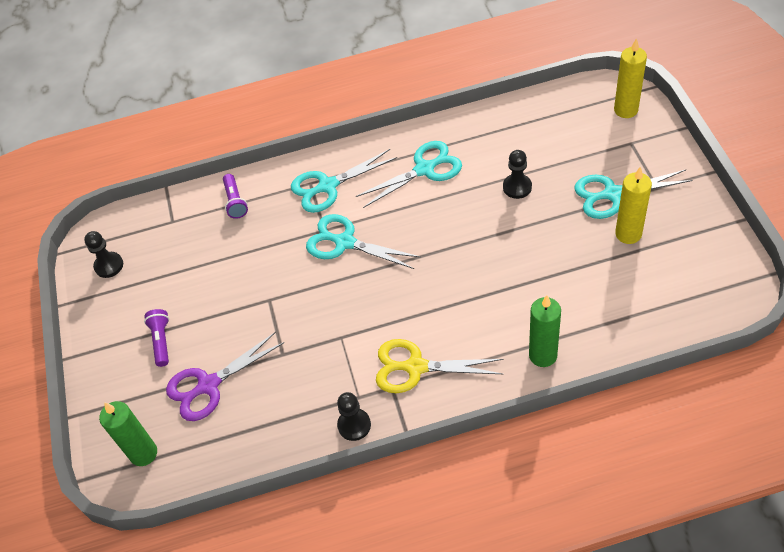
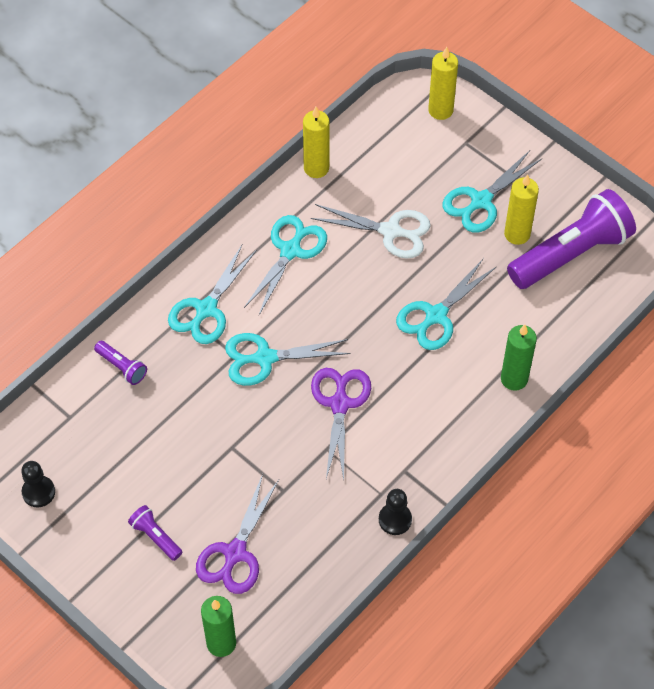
camera: 40 degrees left, 5 degrees up
(377, 306) = (340, 404): none -> purple scissors
(416, 367) = (413, 442): yellow scissors -> none
(489, 116) = (316, 168): none -> yellow candle
(509, 270) = (436, 315): none -> turquoise scissors
(517, 187) = (390, 231): black pawn -> white scissors
(669, 270) = (571, 253): none -> purple flashlight

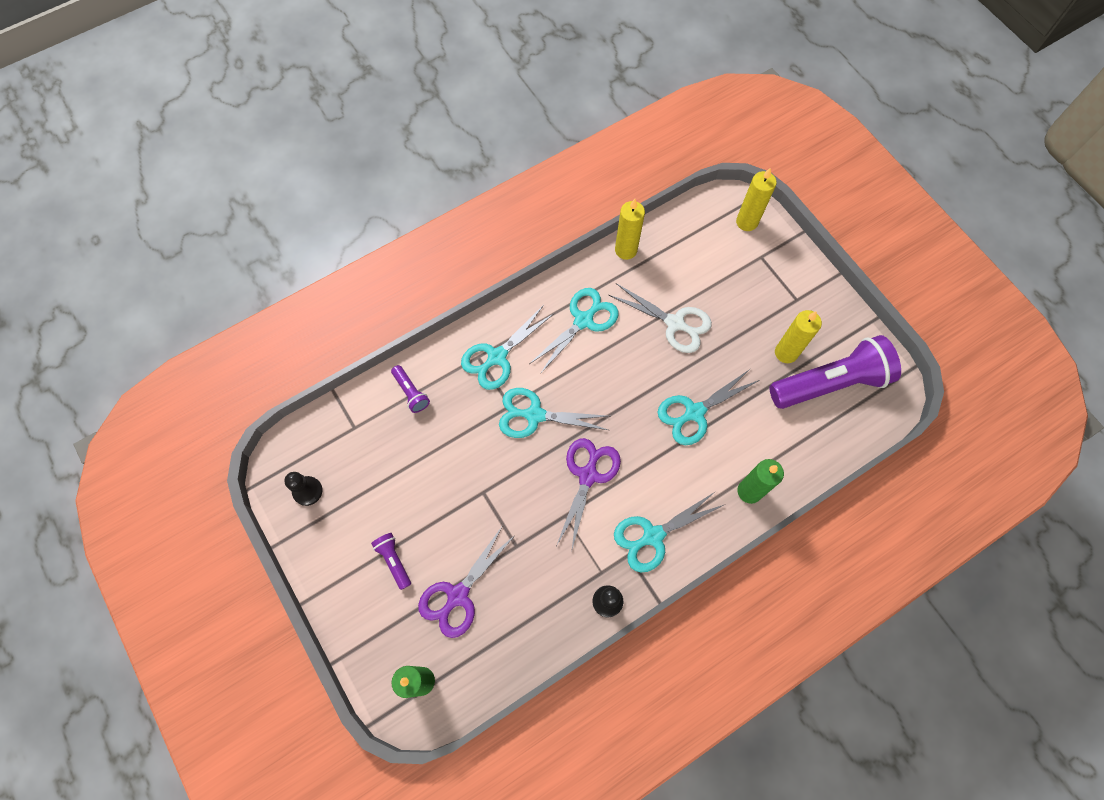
camera: 15 degrees right, 10 degrees up
(481, 201) = (761, 314): turquoise scissors -> turquoise scissors (653, 536)

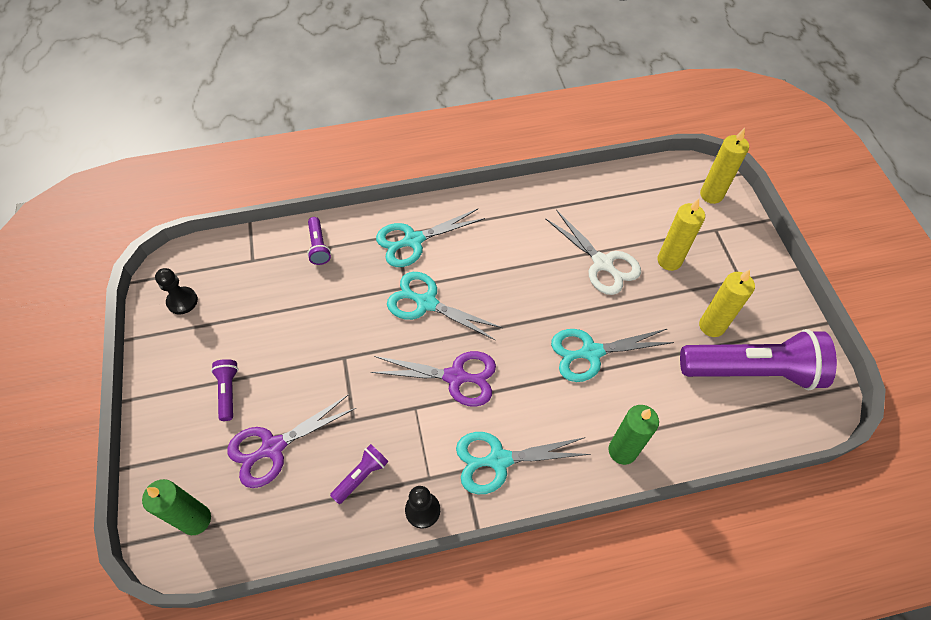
camera: 20 degrees right, 10 degrees down
(544, 592) = (361, 476): none -> purple flashlight
(583, 320) = (511, 234): turquoise scissors -> none
(588, 475) = (455, 377): purple scissors -> purple scissors turned 60 degrees clockwise
(626, 250) = (578, 185): yellow candle -> yellow candle (669, 261)

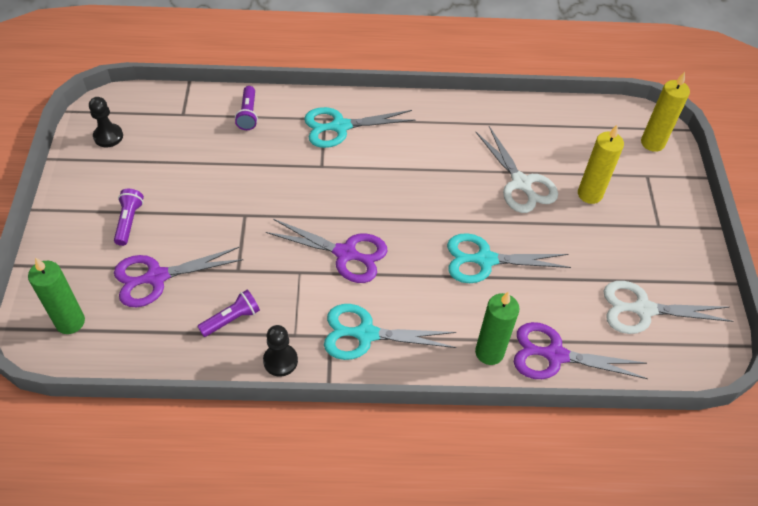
camera: 10 degrees right, 5 degrees down
(426, 303) = (337, 184): turquoise scissors -> none
(684, 438) = (555, 355): none -> purple scissors
(711, 326) = (615, 261): yellow candle -> none
(752, 370) = (643, 309): purple flashlight -> white scissors

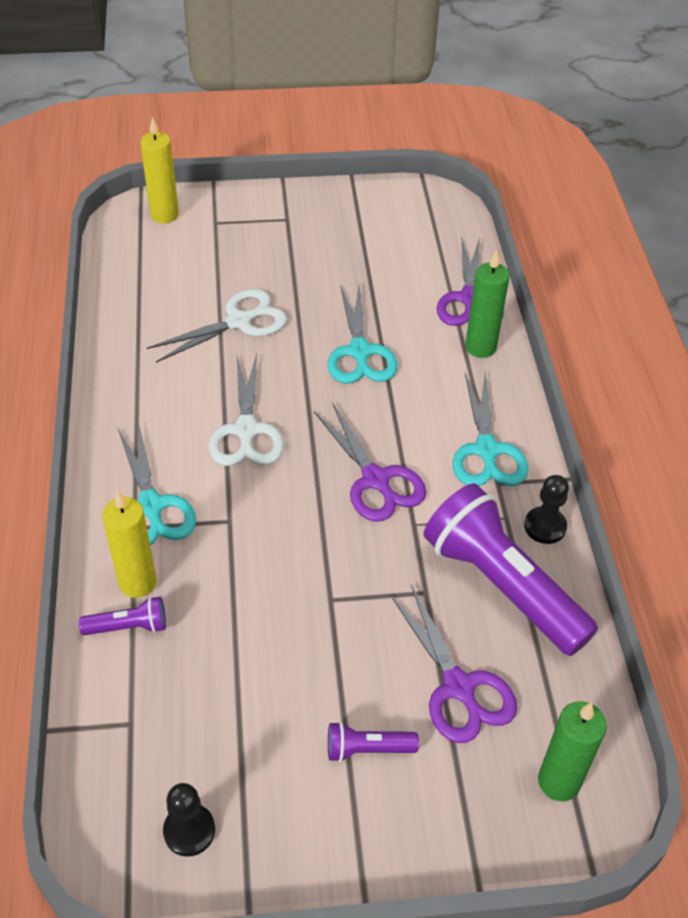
camera: 95 degrees left, 5 degrees down
(231, 319) = (502, 586): purple flashlight -> purple flashlight, size x2.33
(345, 253) = (375, 479): purple scissors -> purple scissors turned 135 degrees clockwise
(590, 194) = (249, 266): yellow candle -> yellow candle (137, 582)
(643, 309) = (398, 236): white scissors -> white scissors (246, 430)

